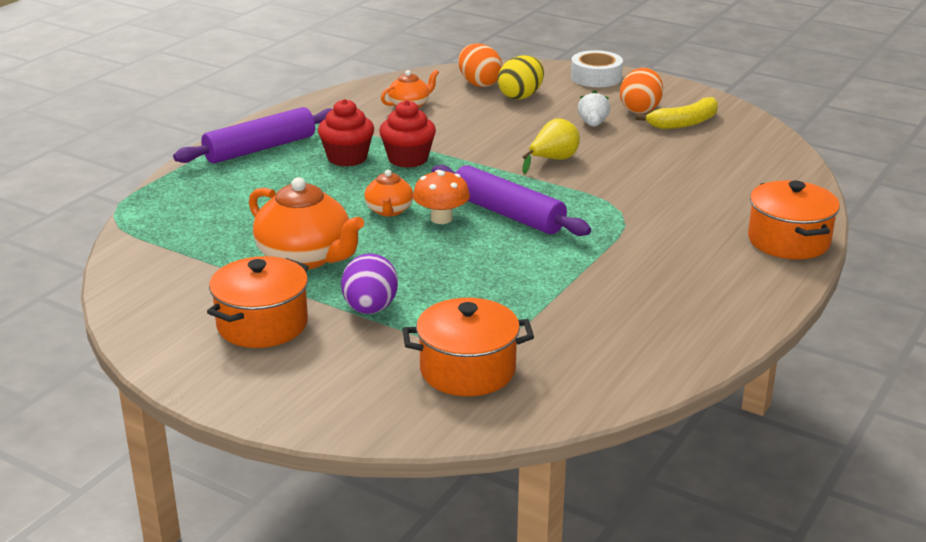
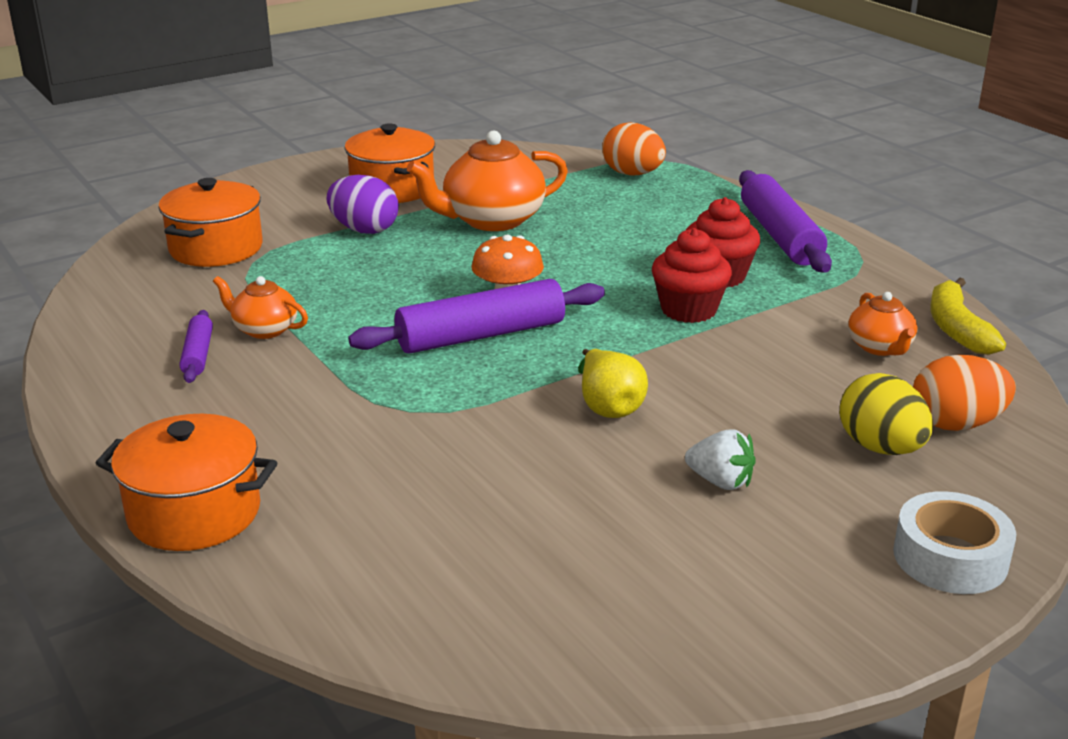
camera: 115 degrees right, 0 degrees up
(389, 211) = (554, 273): orange teapot -> orange teapot (264, 329)
(640, 110) = (757, 553): orange egg -> orange egg (632, 174)
(641, 305) = (198, 355): none -> purple rolling pin
(684, 123) = (666, 582): yellow banana -> yellow banana (957, 328)

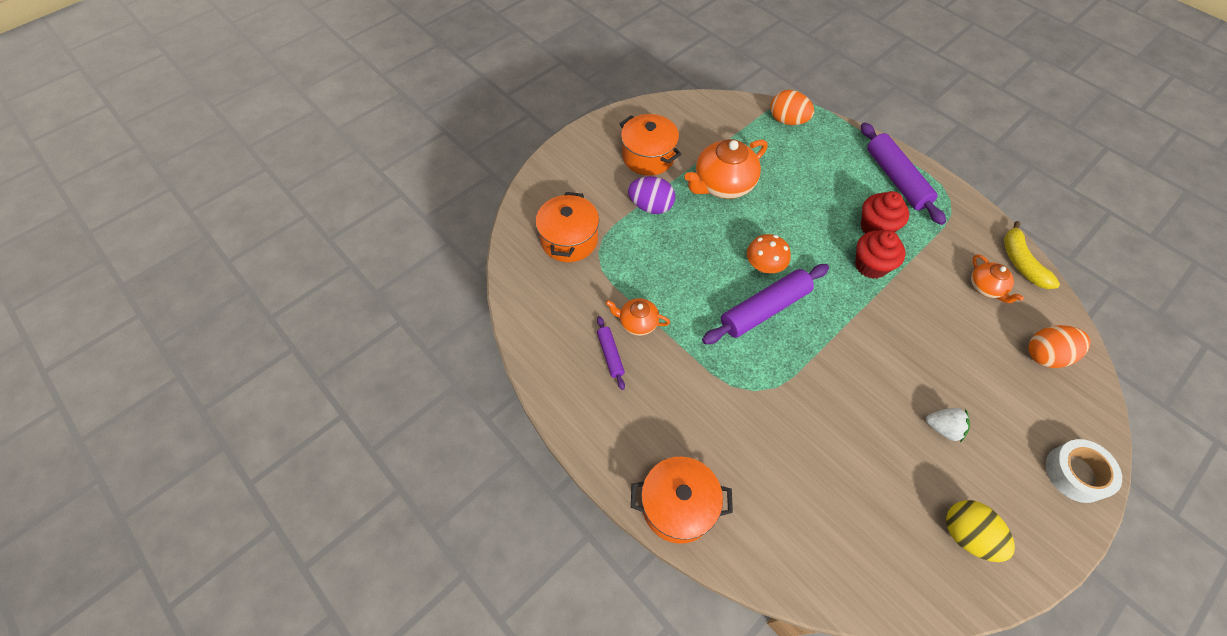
camera: 10 degrees left, 30 degrees up
(608, 406) = (861, 368): yellow pear -> none
(880, 448) = (1014, 383): yellow egg -> yellow egg (967, 535)

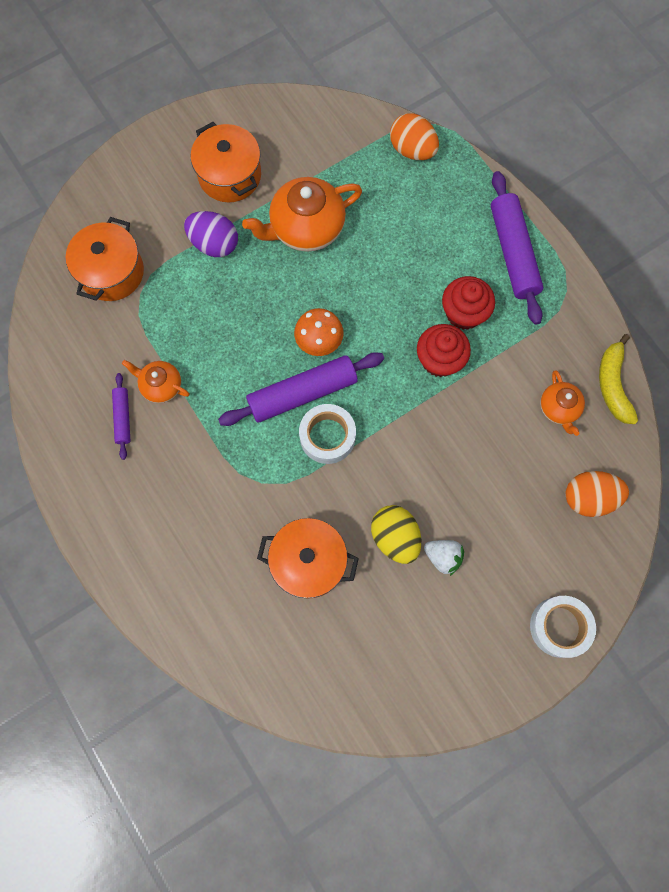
camera: 10 degrees right, 15 degrees up
(678, 506) = (149, 587): orange pot -> orange pot (308, 562)
(799, 341) = (327, 436): none -> white tape
(967, 535) = (422, 666): yellow egg -> yellow egg (395, 537)

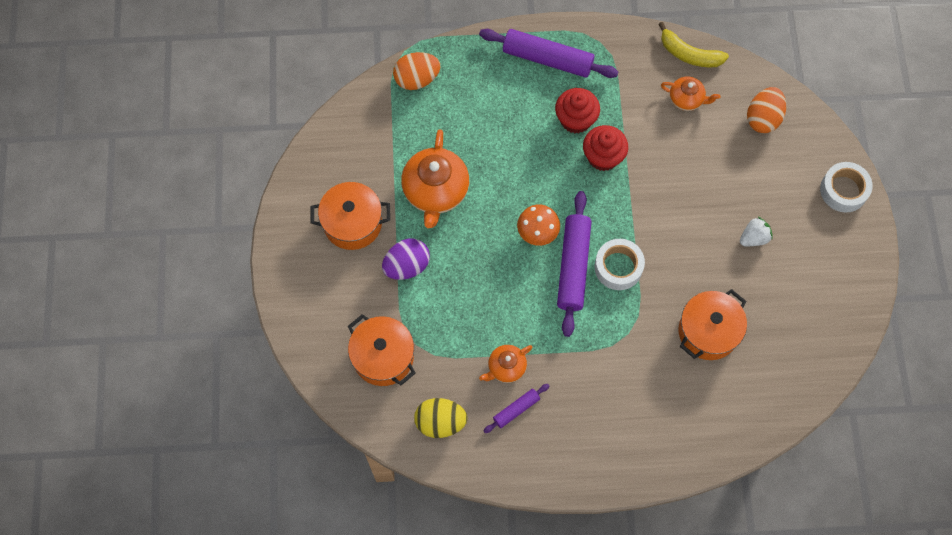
camera: 60 degrees left, 5 degrees down
(123, 418) = (516, 410): purple rolling pin -> purple rolling pin turned 60 degrees counterclockwise
(395, 537) = (721, 262): yellow egg -> yellow egg (440, 422)

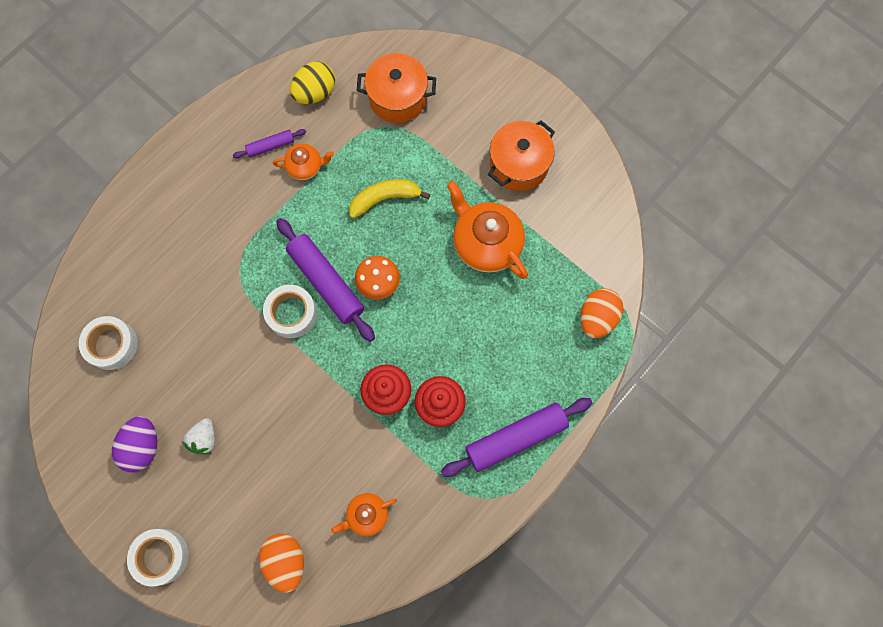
camera: 135 degrees right, 5 degrees up
(407, 266) = (448, 171): purple egg -> purple egg (143, 446)
(506, 367) = (305, 167): orange teapot -> orange teapot turned 75 degrees clockwise
(516, 410) = (270, 146): purple rolling pin -> purple rolling pin turned 60 degrees clockwise
(689, 54) = (403, 563): yellow banana -> yellow banana (385, 199)
(708, 331) = (178, 327): orange pot -> none
(767, 362) = (112, 345): none -> white tape

